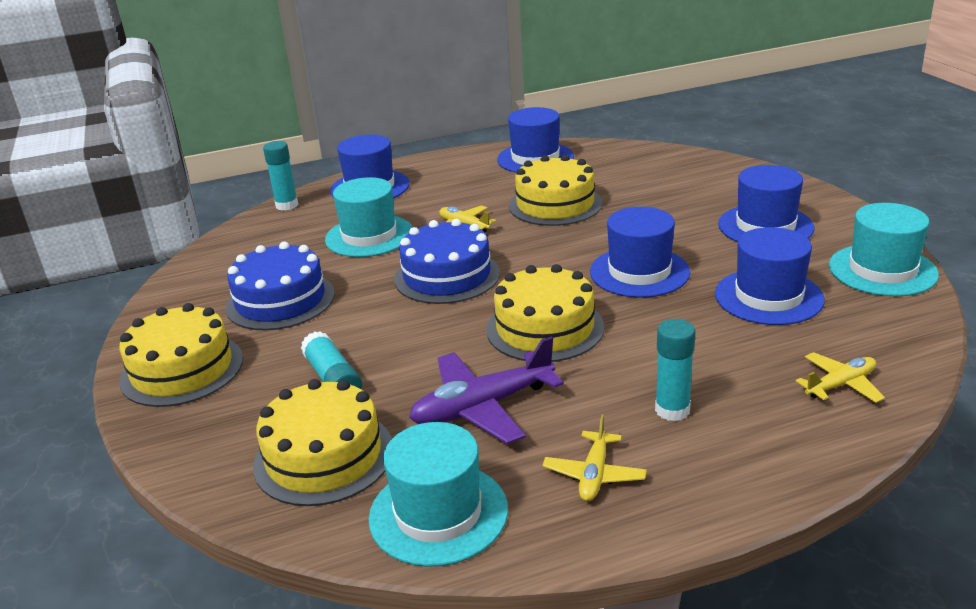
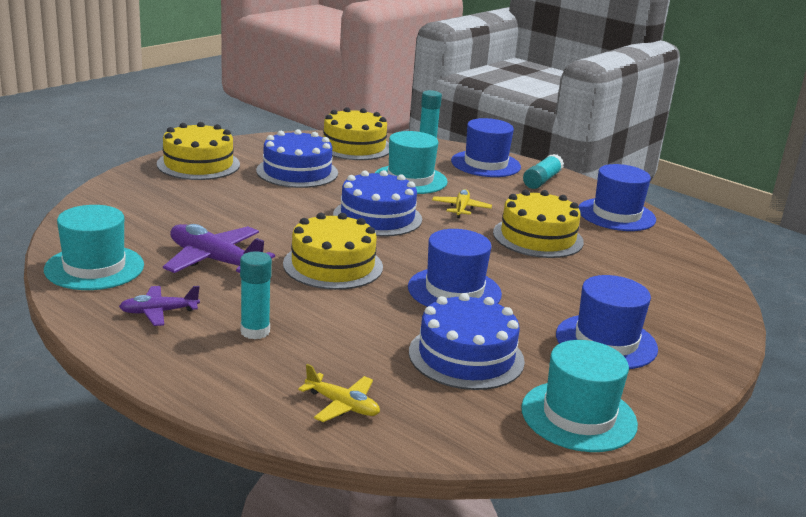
camera: 55 degrees right, 5 degrees down
(324, 456) = (134, 223): yellow cake -> yellow cake (354, 146)
(333, 379) = (217, 208): turquoise glue stick -> turquoise glue stick (542, 180)
(594, 475) = (159, 312): yellow plane -> purple plane
(768, 297) = (466, 356): blue hat -> blue cake

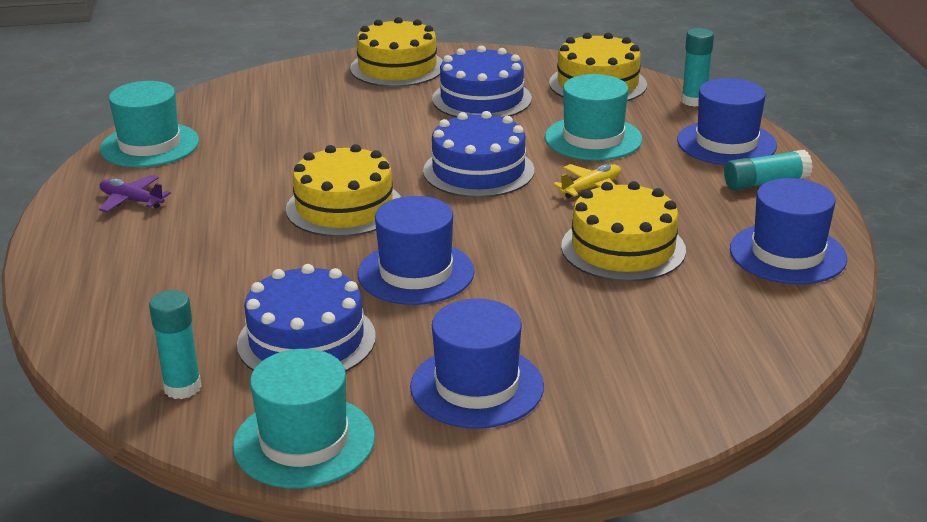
camera: 45 degrees right, 5 degrees up
(214, 261) = (250, 169): purple plane -> none
(255, 331) = (173, 245): turquoise glue stick -> turquoise glue stick (182, 388)
(342, 405) = (128, 336): yellow plane -> none

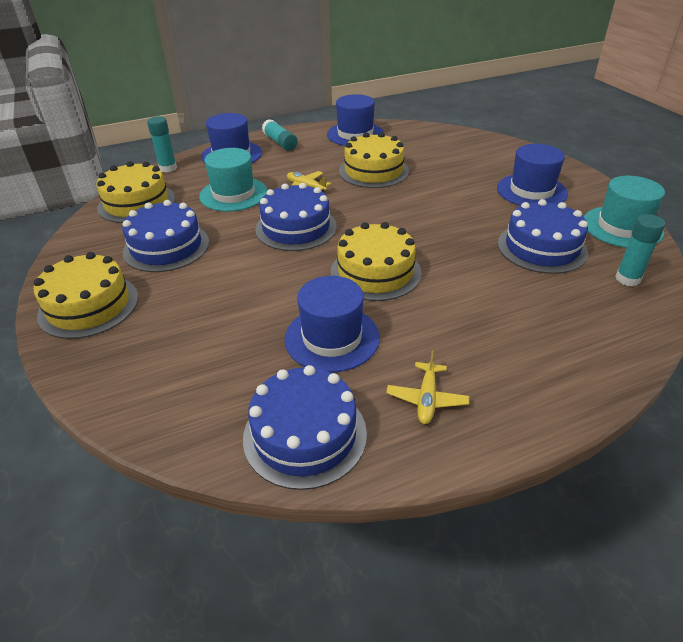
camera: 105 degrees left, 10 degrees up
(131, 201) = (427, 399): purple plane -> yellow plane
(150, 145) = (305, 435): turquoise hat -> blue cake
(416, 273) = (442, 226): blue hat -> blue hat (332, 338)

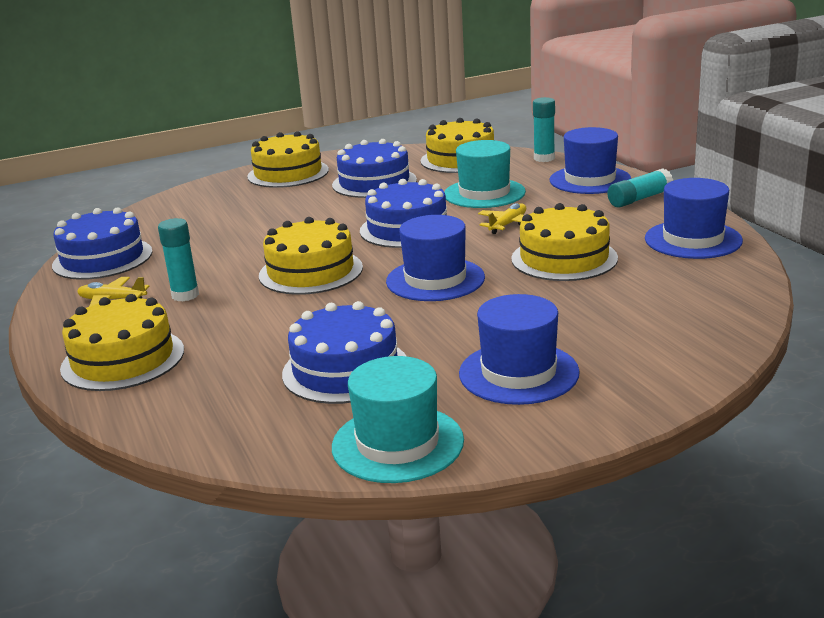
camera: 90 degrees right, 15 degrees down
(332, 338) = (210, 259): blue hat -> blue hat (435, 279)
(551, 364) = (123, 359): none -> yellow cake
(627, 279) = (255, 427): turquoise glue stick -> turquoise glue stick (185, 295)

